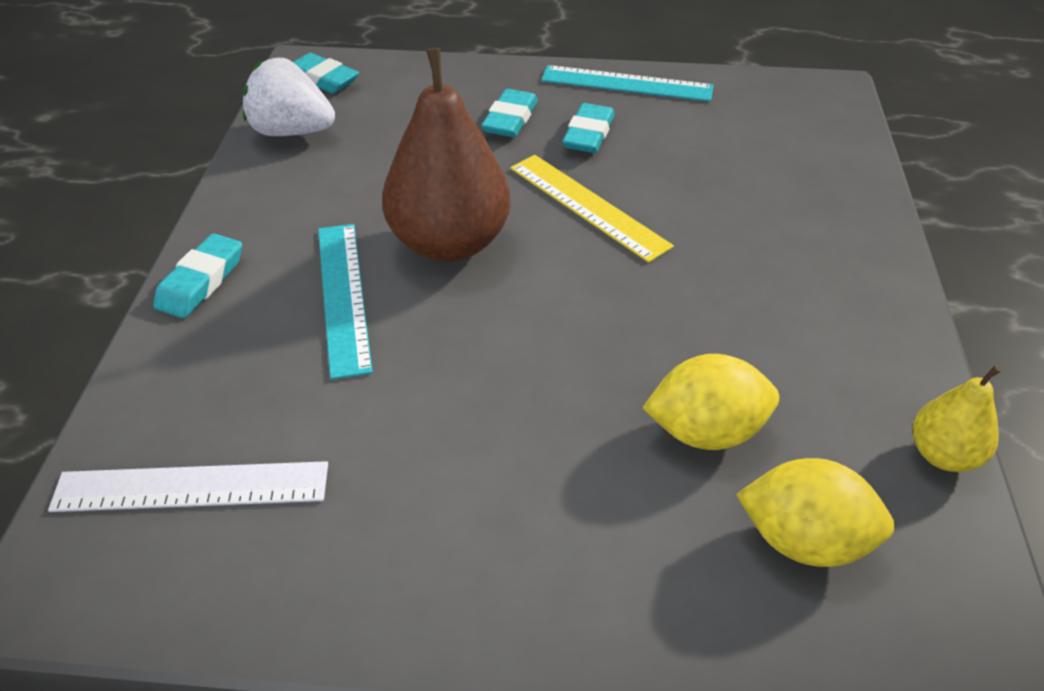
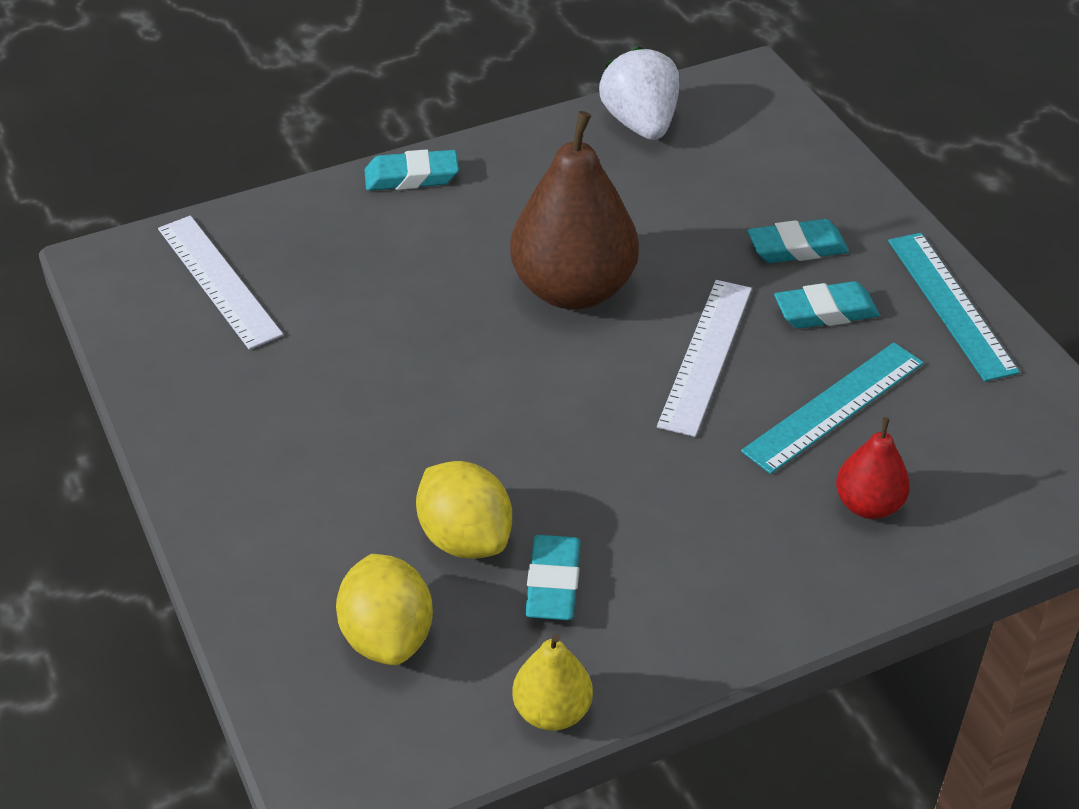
camera: 60 degrees right, 0 degrees up
(322, 79) = (738, 100): turquoise eraser -> turquoise eraser (553, 583)
(343, 296) = (457, 259): turquoise ruler -> turquoise ruler (834, 407)
(587, 206) = (705, 355): yellow ruler -> white ruler
(797, 195) = (868, 505): none -> red pear

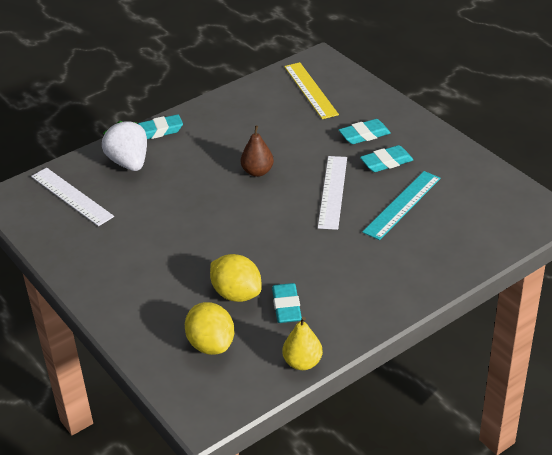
camera: 10 degrees left, 5 degrees down
(573, 289) = (257, 172): brown pear -> brown pear, size x0.50
(640, 124) = (269, 88): white strawberry -> white strawberry (129, 163)
(717, 139) = (310, 90): none -> yellow ruler
(868, 505) = (430, 246): red pear -> none
(951, 305) = (447, 149): turquoise ruler -> none

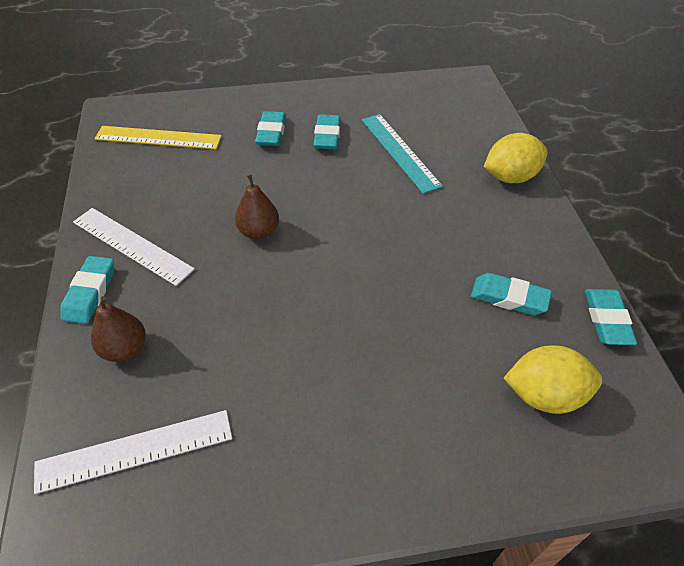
camera: 65 degrees left, 10 degrees up
(129, 163) = (124, 349): white strawberry -> brown pear
(236, 294) = (464, 334): yellow lemon -> yellow lemon (510, 177)
(302, 363) = (607, 320): yellow pear -> turquoise eraser
(332, 192) = (342, 189): white ruler -> white ruler (132, 245)

